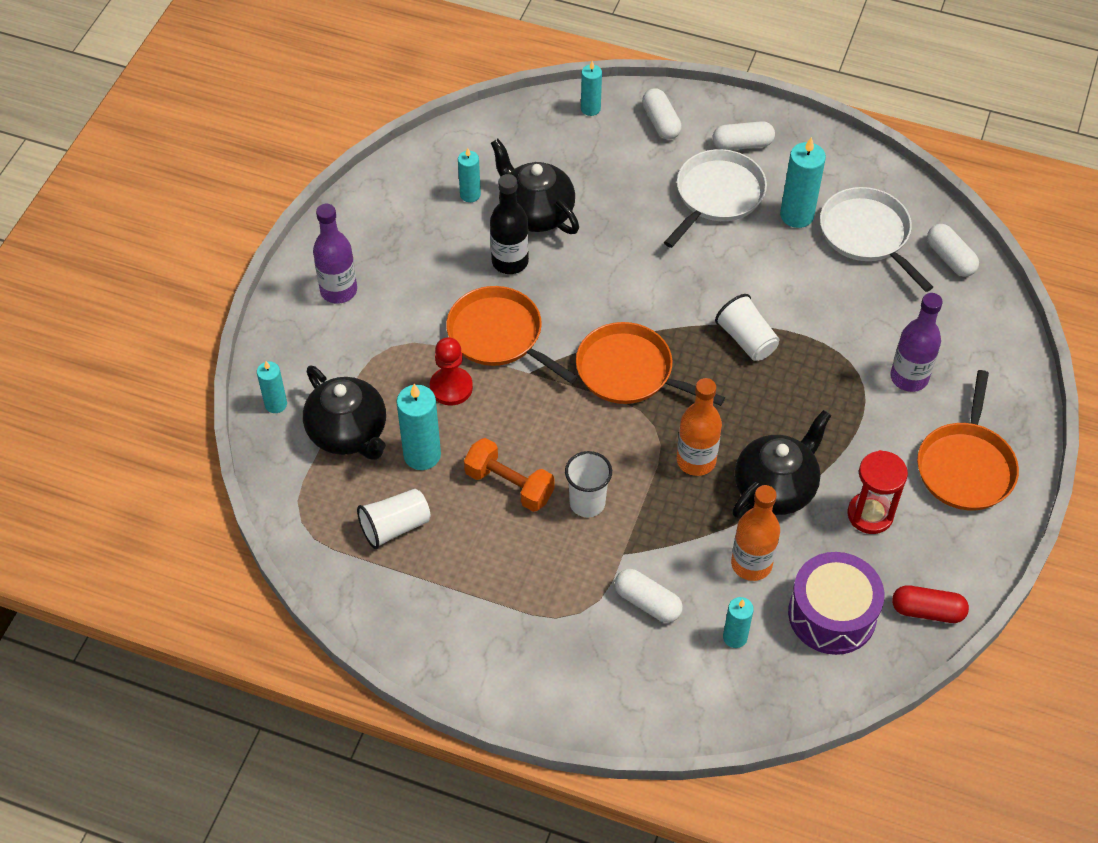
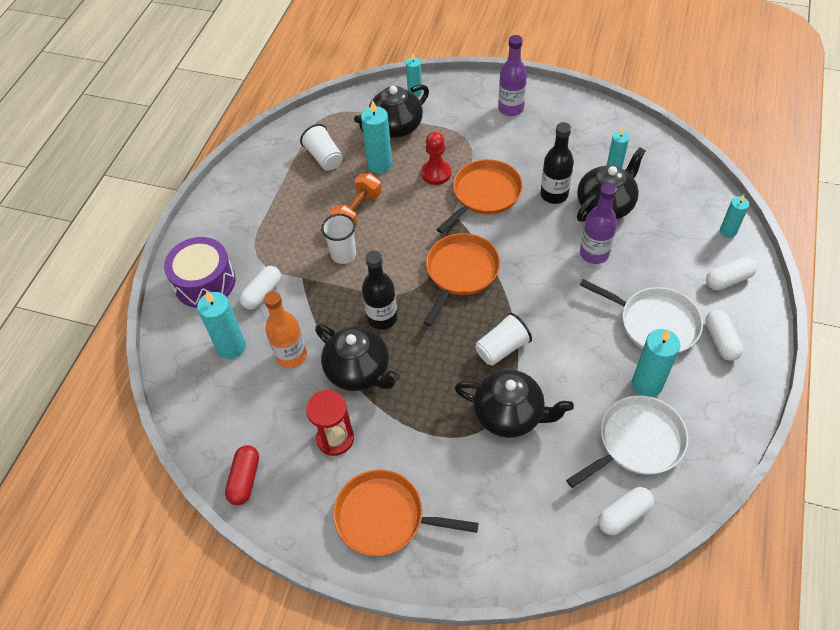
camera: 90 degrees right, 0 degrees up
(696, 460) = (382, 318): orange bottle -> black bottle
(735, 637) = (231, 347): turquoise candle -> turquoise candle, size x1.63
(832, 614) = (246, 410): purple drum -> purple drum (205, 282)
(835, 341) = (510, 414): none -> black teapot
(909, 377) = (477, 473): purple bottle -> purple bottle (594, 253)

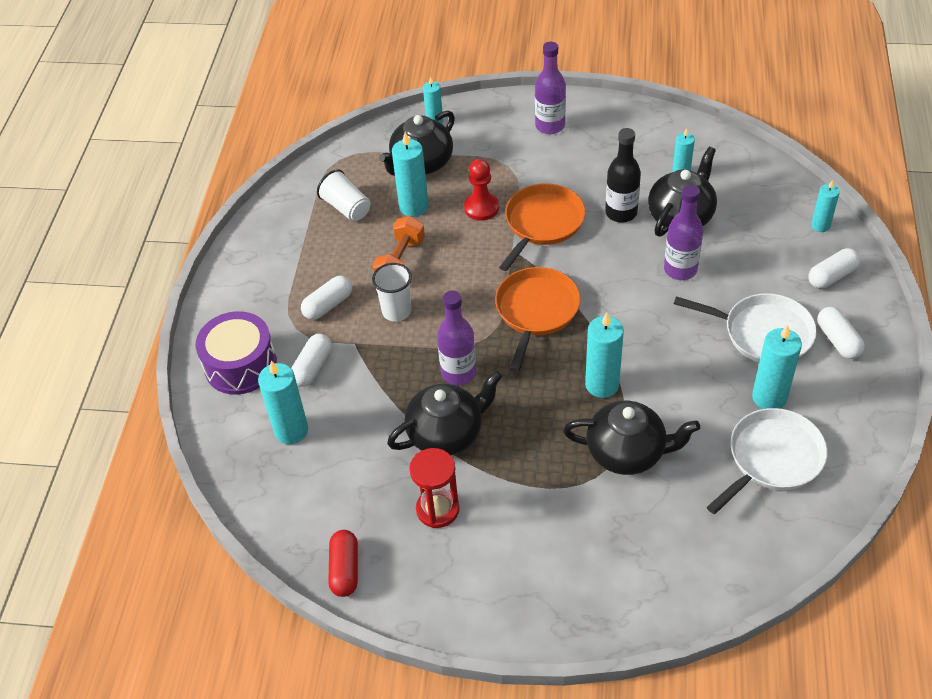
camera: 10 degrees left, 5 degrees down
(291, 356) = (364, 429): orange bottle -> none
(359, 371) = (446, 433): black teapot -> black teapot turned 60 degrees counterclockwise
(382, 318) = (458, 373): black bottle -> purple bottle
(384, 517) = (514, 582): orange pan -> none
(502, 348) = (602, 385): white cup -> turquoise candle
(623, 515) = (775, 535): white capsule -> white capsule (328, 305)

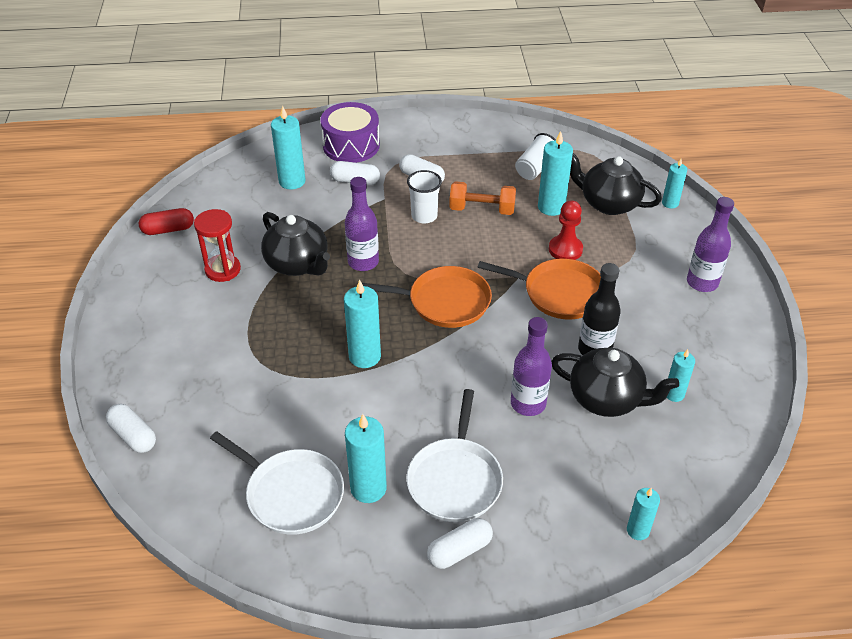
camera: 75 degrees right, 5 degrees down
(627, 452) = (288, 381): black teapot -> none
(832, 276) = (557, 543): white capsule -> white capsule (133, 436)

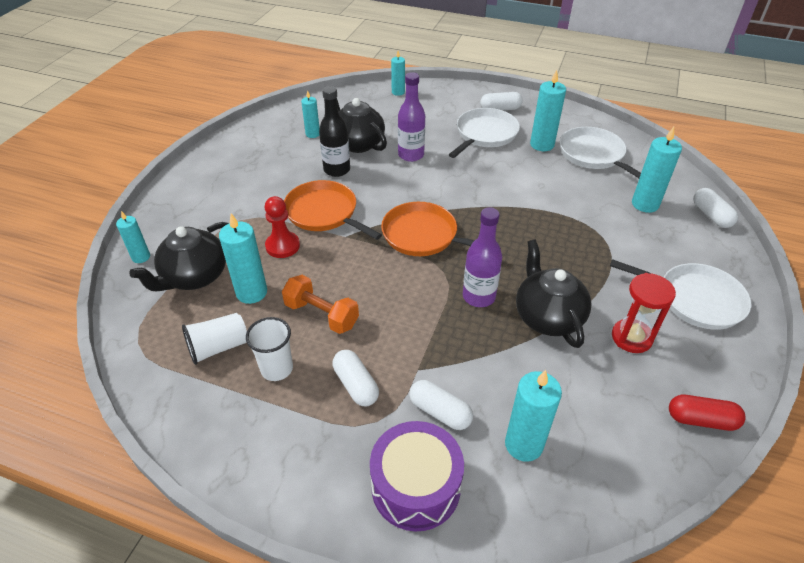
camera: 155 degrees left, 0 degrees up
(163, 321) = (695, 299): none -> white pan
(364, 356) = (513, 215): turquoise candle -> turquoise candle (645, 204)
(424, 216) = (387, 328): white cup -> white cup (277, 369)
(608, 203) = (194, 277): black teapot -> black teapot turned 75 degrees clockwise
(702, 282) = (208, 186): purple bottle -> none

